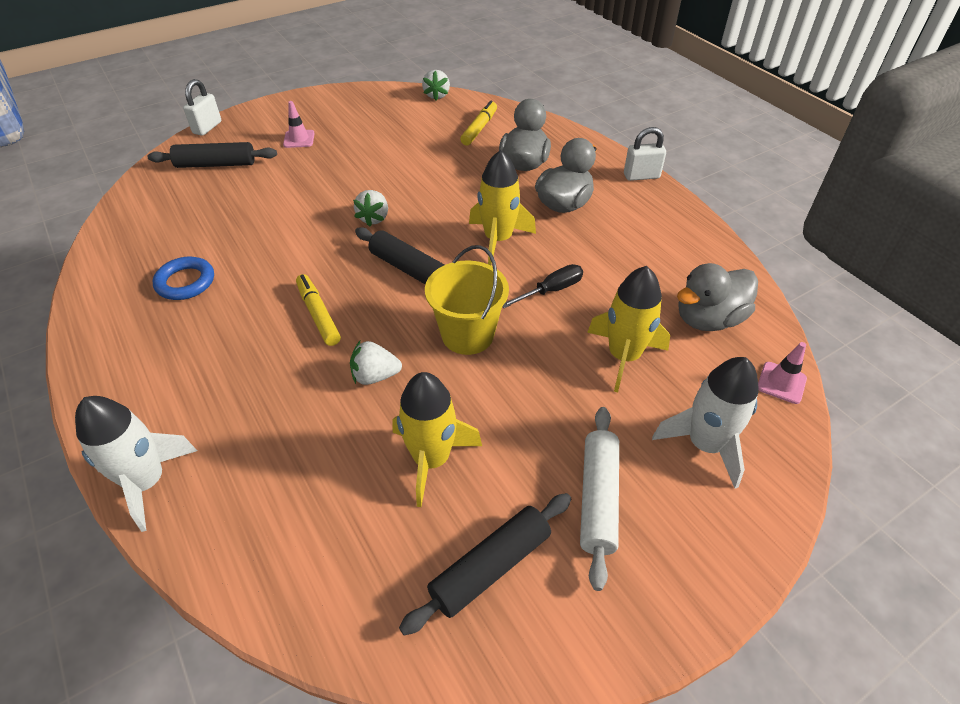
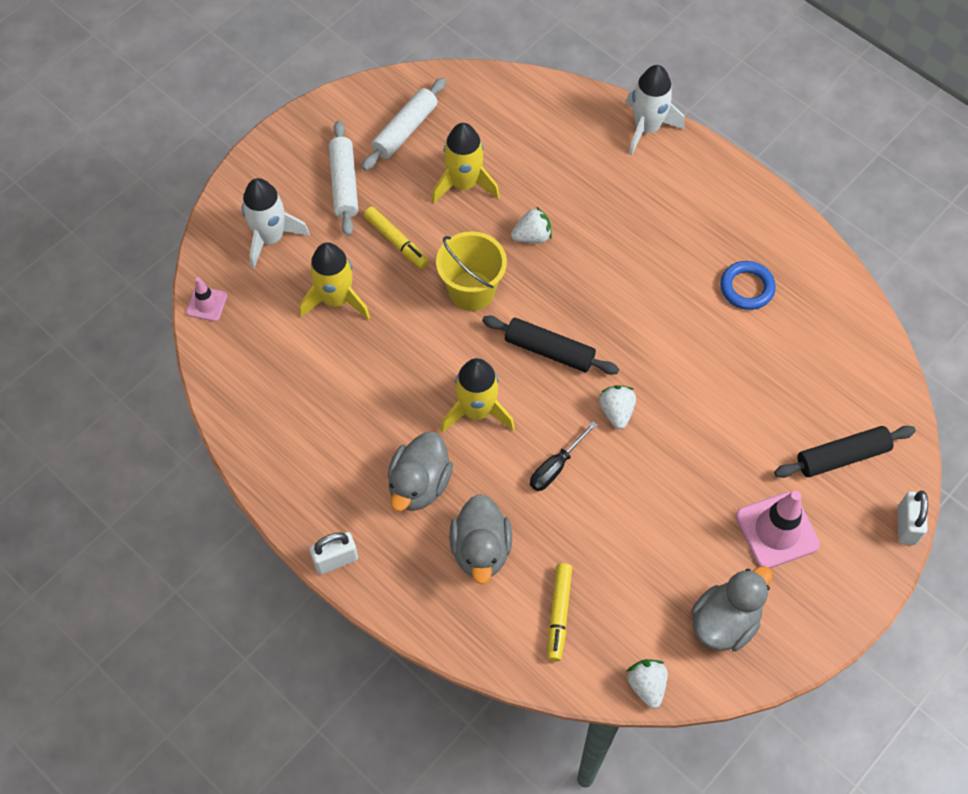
camera: 165 degrees right, 15 degrees up
(299, 139) = (777, 530): pink traffic cone -> pink traffic cone, size x1.79
(318, 315) = (607, 281): yellow marker -> yellow marker (396, 241)
(490, 567) = (405, 130): black rolling pin -> white rolling pin
(551, 290) = (410, 357): black screwdriver -> black screwdriver (556, 467)
(708, 319) = (263, 356): grey duck -> grey duck (724, 622)

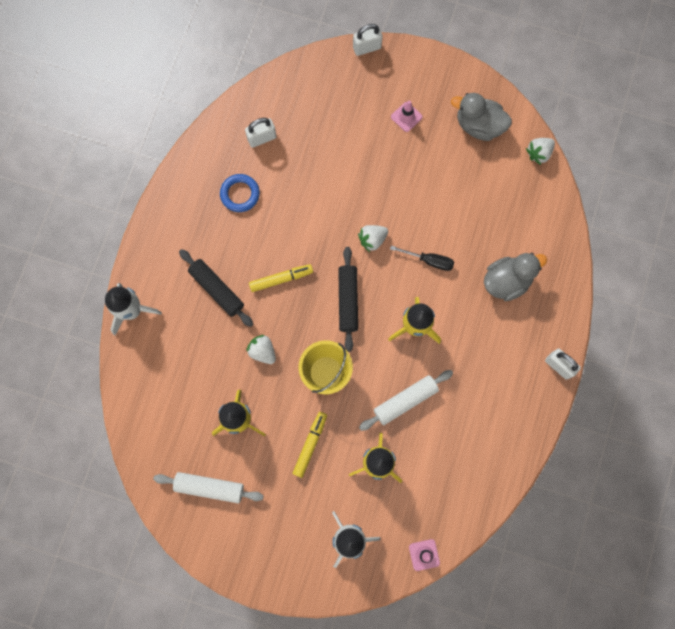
camera: 115 degrees left, 15 degrees up
(344, 184) = (278, 509): white rolling pin -> white rolling pin (405, 401)
(419, 484) = (483, 339): grey duck -> none
(559, 613) = (522, 218): yellow marker -> yellow marker (281, 279)
(777, 530) = (406, 117): pink traffic cone -> pink traffic cone, size x0.56
(815, 341) = (262, 138): none -> white padlock
(842, 456) = (338, 97): black rolling pin -> black rolling pin (217, 289)

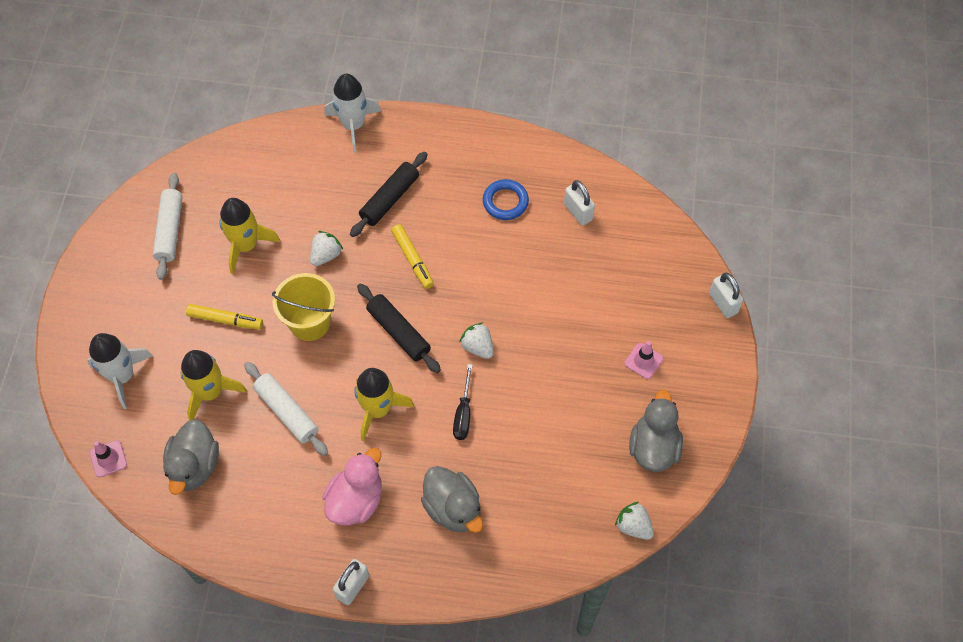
camera: 80 degrees right, 15 degrees down
(348, 300) = (399, 332): black rolling pin -> black rolling pin turned 60 degrees clockwise
(441, 481) = (194, 466): none -> grey duck
(489, 354) = (356, 500): none -> pink duck

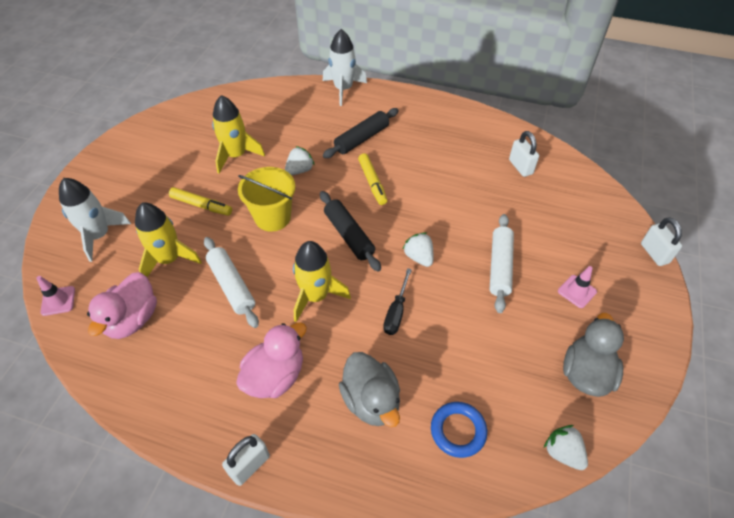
camera: 10 degrees right, 10 degrees down
(170, 230) = (179, 138): white rolling pin -> white rolling pin (499, 266)
(194, 466) = (132, 319): grey duck -> pink duck
(505, 202) = (458, 152): blue ring -> blue ring (458, 431)

